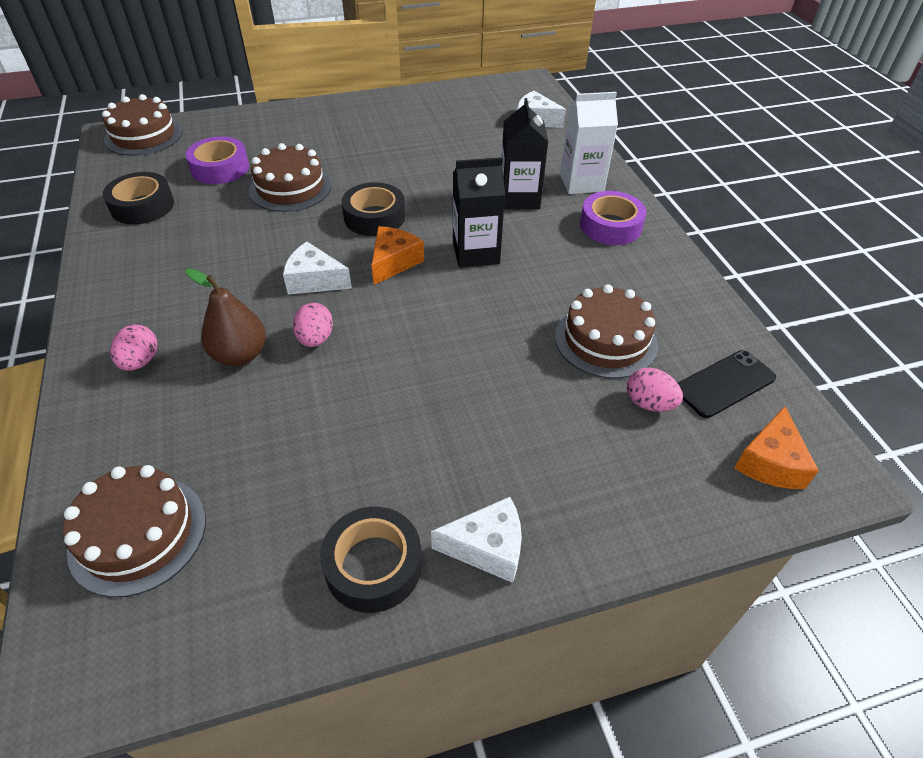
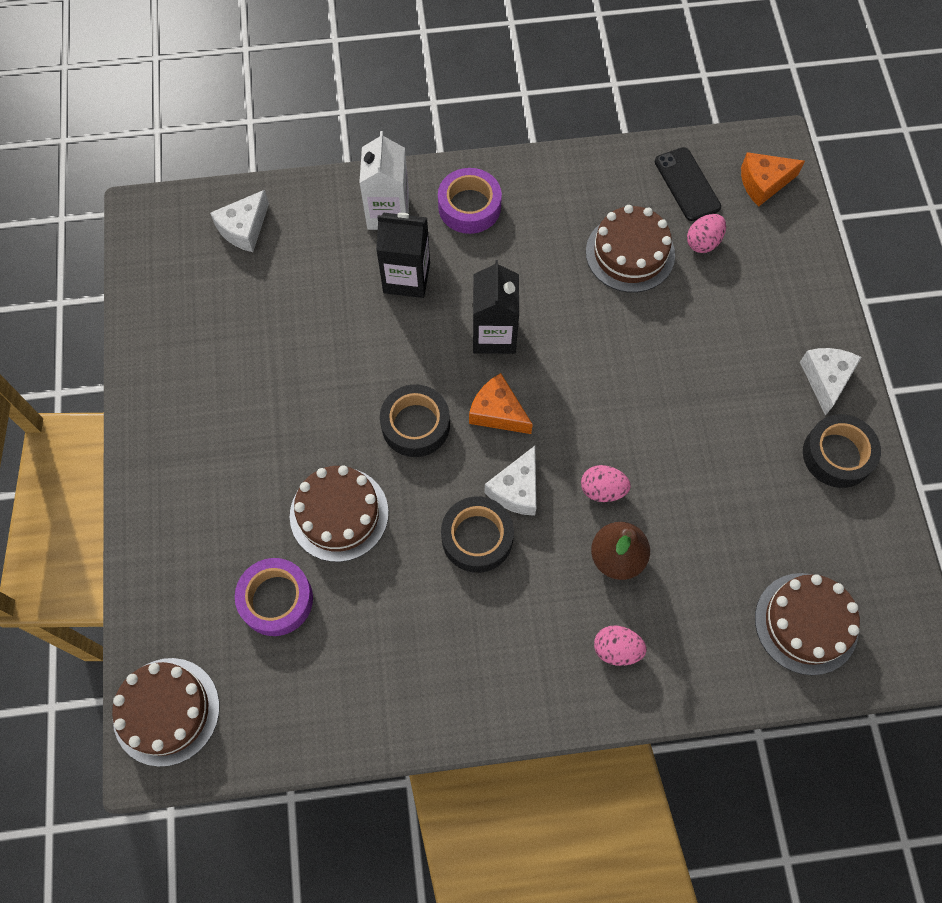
camera: 80 degrees left, 20 degrees up
(142, 206) = (345, 687): black tape -> black tape (477, 537)
(770, 462) = (763, 183): orange cheese -> orange cheese turned 135 degrees clockwise

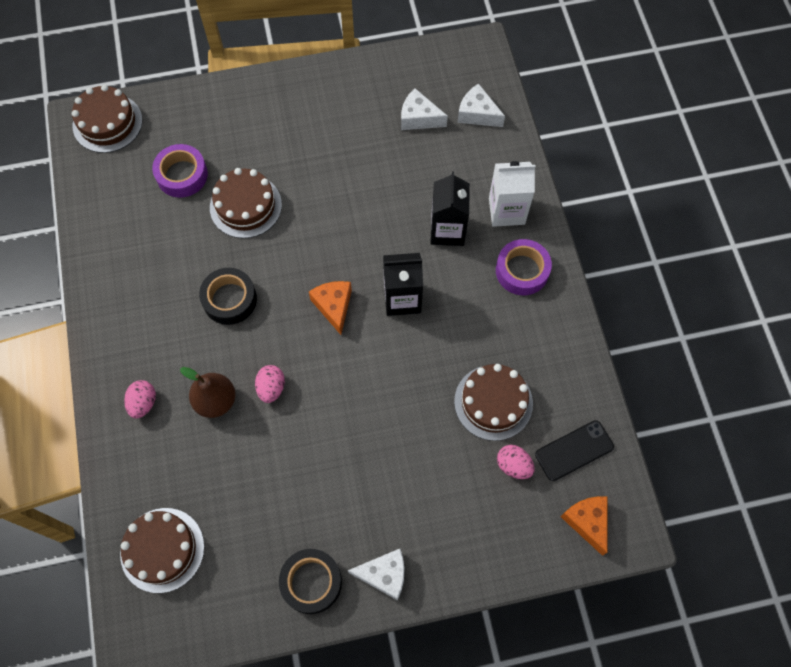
camera: 85 degrees right, 0 degrees up
(415, 425) = (319, 249): black tape -> none
(498, 412) = (333, 306): orange cheese -> orange cheese turned 45 degrees counterclockwise
(516, 489) = (269, 324): white cheese -> white cheese (419, 118)

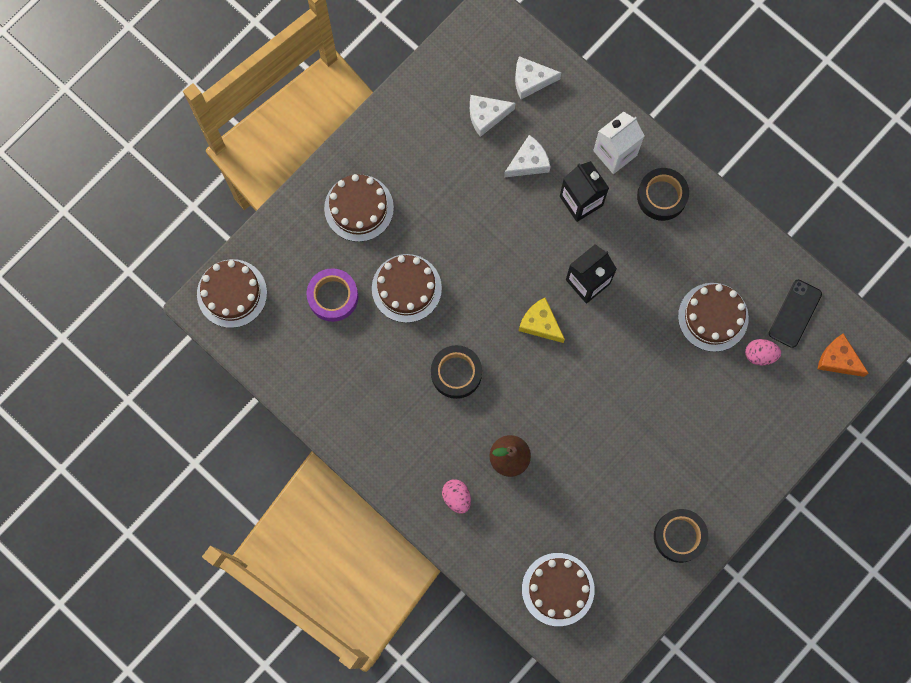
camera: 35 degrees left, 10 degrees up
(259, 123) = (359, 208): none -> brown cake
(271, 388) = (543, 419): pink egg -> none
(333, 306) = (540, 323): orange cheese -> yellow cheese
(384, 574) = (725, 495): white cheese -> white cheese (528, 162)
(522, 271) = (661, 196): purple tape -> black tape

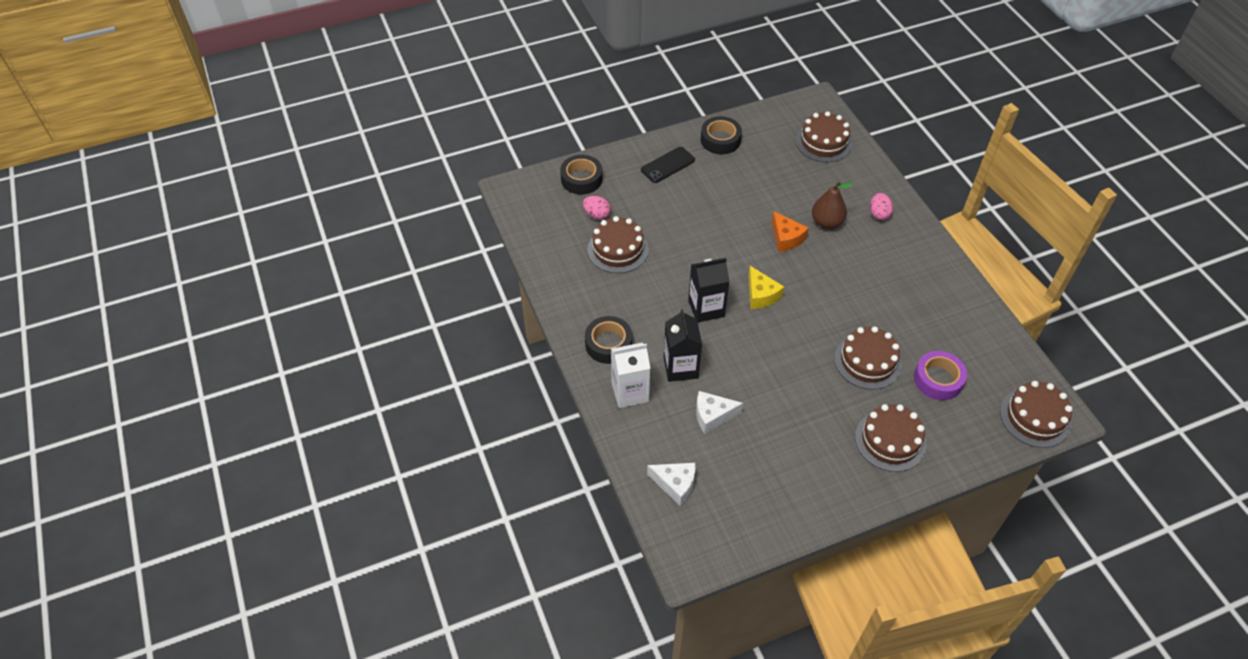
camera: 155 degrees left, 25 degrees down
(456, 373) = (847, 288): black tape -> black tape (581, 179)
(486, 116) = (734, 470): white cheese -> none
(795, 313) = (553, 229): black phone -> black phone (668, 165)
(838, 359) = (540, 192): orange cheese -> orange cheese (786, 238)

